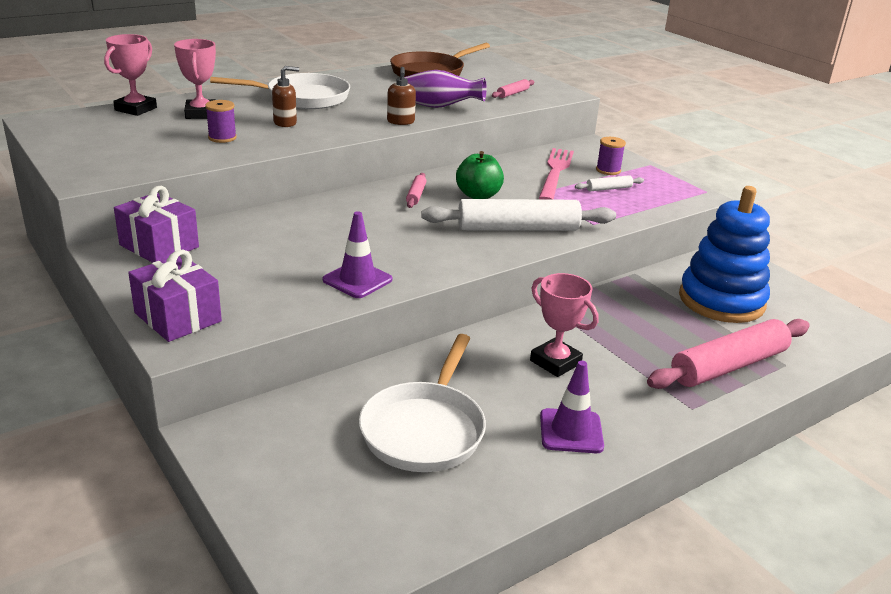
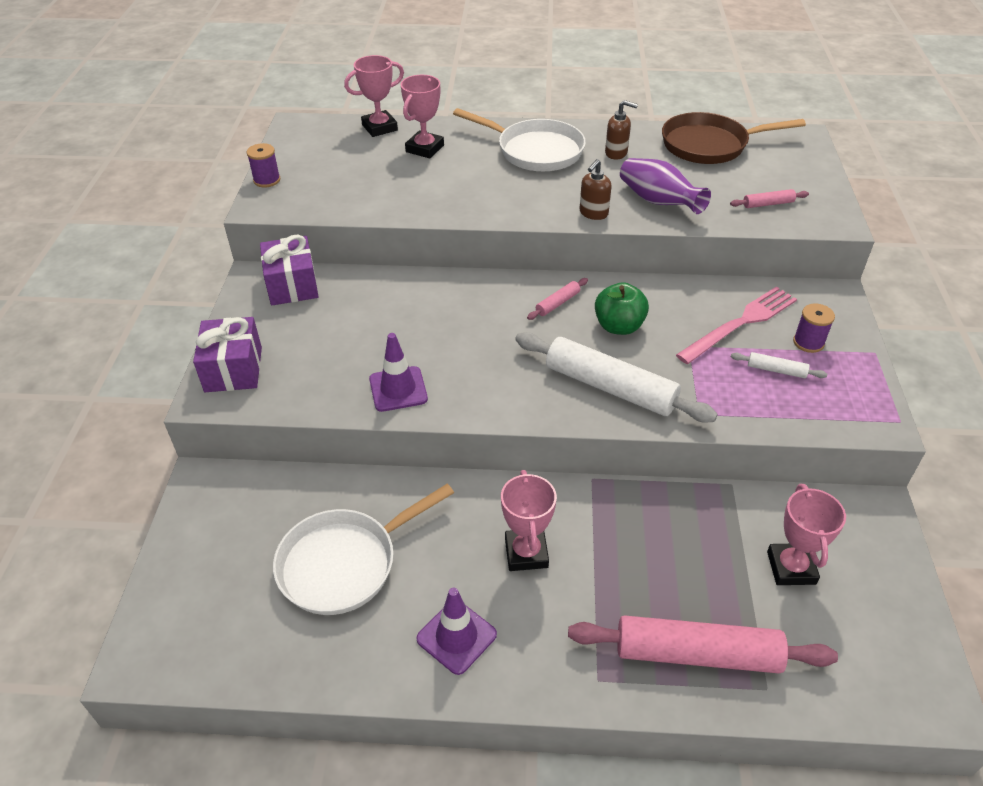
camera: 40 degrees right, 15 degrees up
(222, 138) = (410, 187): purple spool -> purple spool (267, 180)
(285, 123) = (483, 182): brown soap dispenser -> brown soap dispenser (616, 153)
(721, 301) = (791, 568): blue stacking toy -> pink trophy

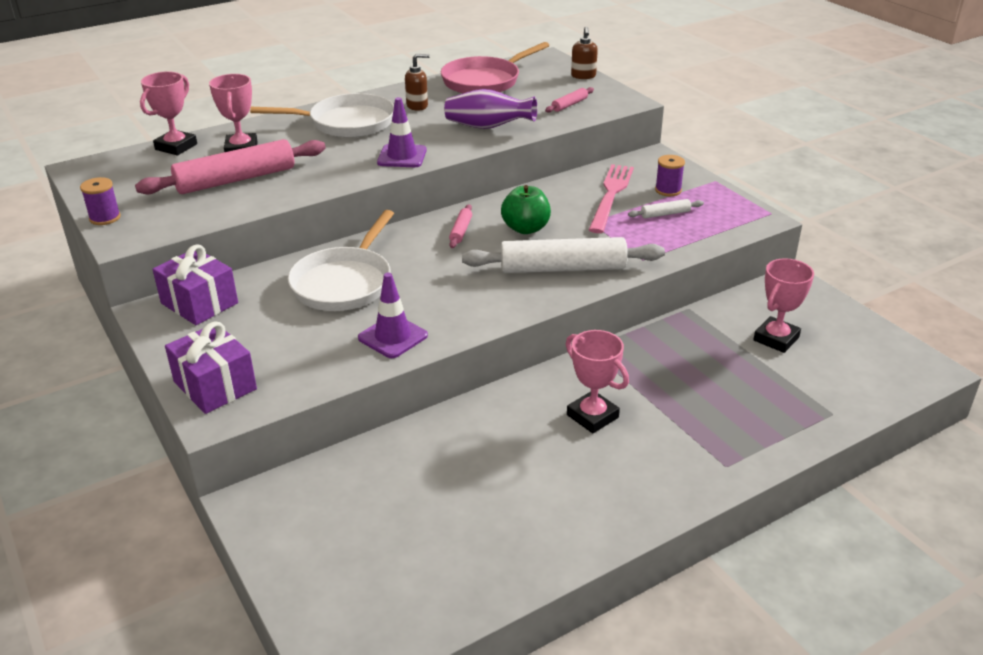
camera: 35 degrees left, 10 degrees down
(344, 563) = (454, 495): white pan -> white pan (344, 283)
(456, 637) = (599, 494): purple traffic cone -> purple traffic cone (402, 156)
(593, 213) = (446, 149): brown soap dispenser -> brown soap dispenser (583, 76)
(697, 654) = (772, 416): pink rolling pin -> pink rolling pin (236, 179)
(709, 145) = (484, 81): brown pan -> pink pan
(791, 568) = (776, 339): pink trophy -> pink trophy turned 75 degrees clockwise

